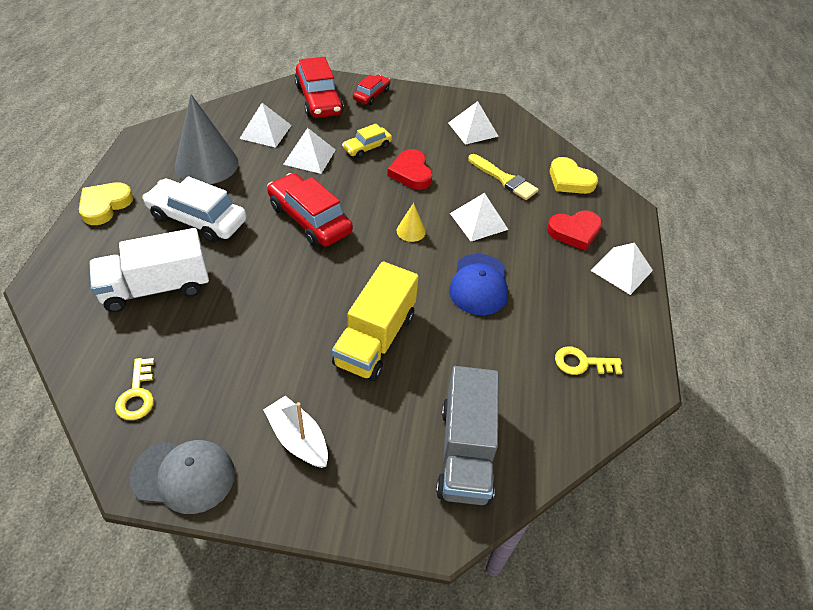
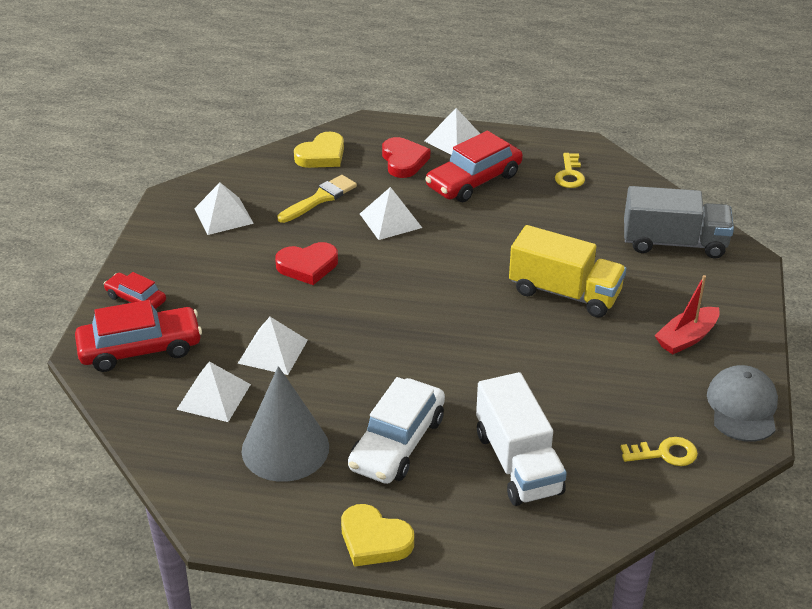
camera: 85 degrees left, 10 degrees down
(298, 439) = (686, 338): white boat -> red boat
(309, 219) = (393, 345): red car -> red car (474, 181)
(367, 147) = (256, 302): yellow car -> none
(411, 231) = (409, 268): yellow cone -> none
(479, 284) = (484, 225): blue cap -> none

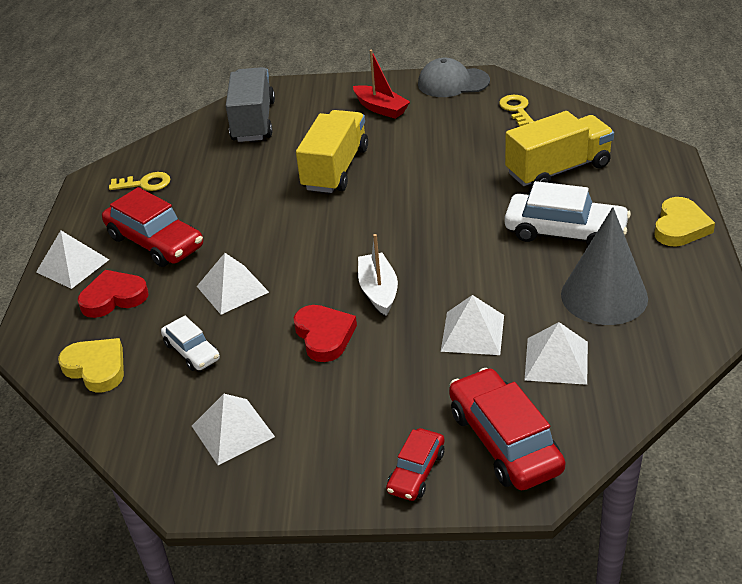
camera: 95 degrees left, 0 degrees up
(320, 198) = (192, 351): yellow brush -> white car
(354, 302) = (378, 291): none -> white boat
(518, 463) = (558, 170): white truck -> yellow truck

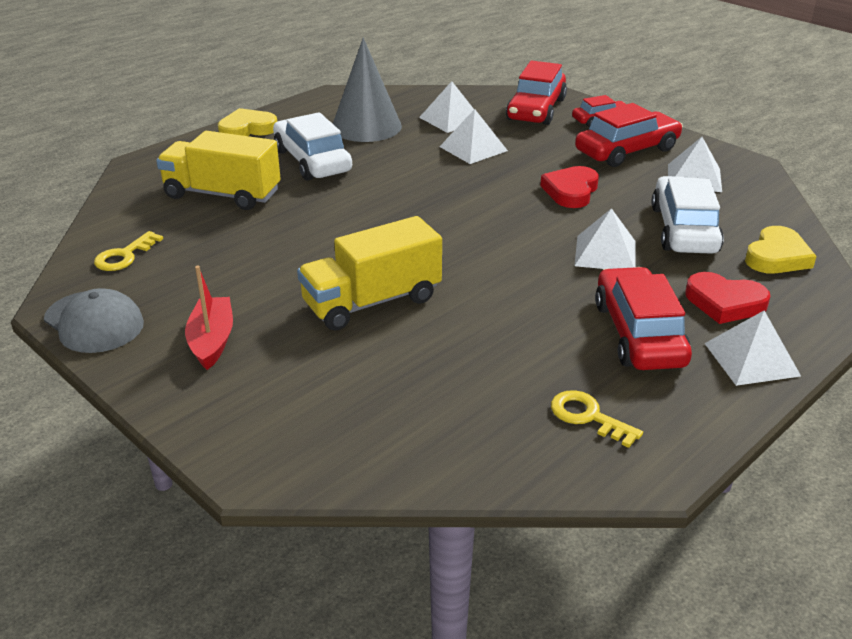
camera: 140 degrees left, 5 degrees down
(96, 368) = (777, 256): yellow heart -> yellow heart turned 135 degrees counterclockwise
(192, 351) = (684, 229): white car -> white car, size x1.78
(253, 121) = (356, 425): grey truck -> none
(333, 431) = (627, 151): none -> red car
(378, 291) = (494, 195): white boat -> none

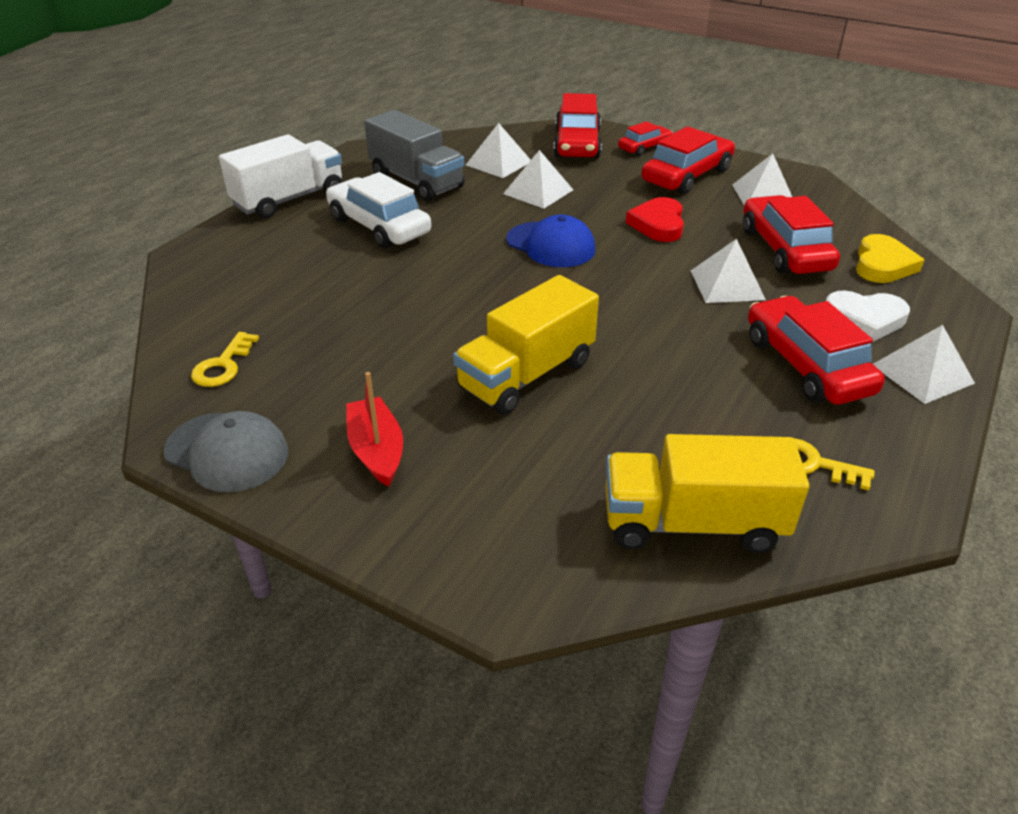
camera: 15 degrees left, 5 degrees up
(222, 194) = (300, 277): yellow truck -> yellow truck (692, 523)
(247, 129) = (289, 199): yellow heart -> white truck
(366, 126) = (416, 181): grey cone -> grey truck
(457, 196) = (551, 245): none -> blue cap
(684, 229) = (784, 249): white car -> red car
(724, 303) = (865, 319): red heart -> white heart

